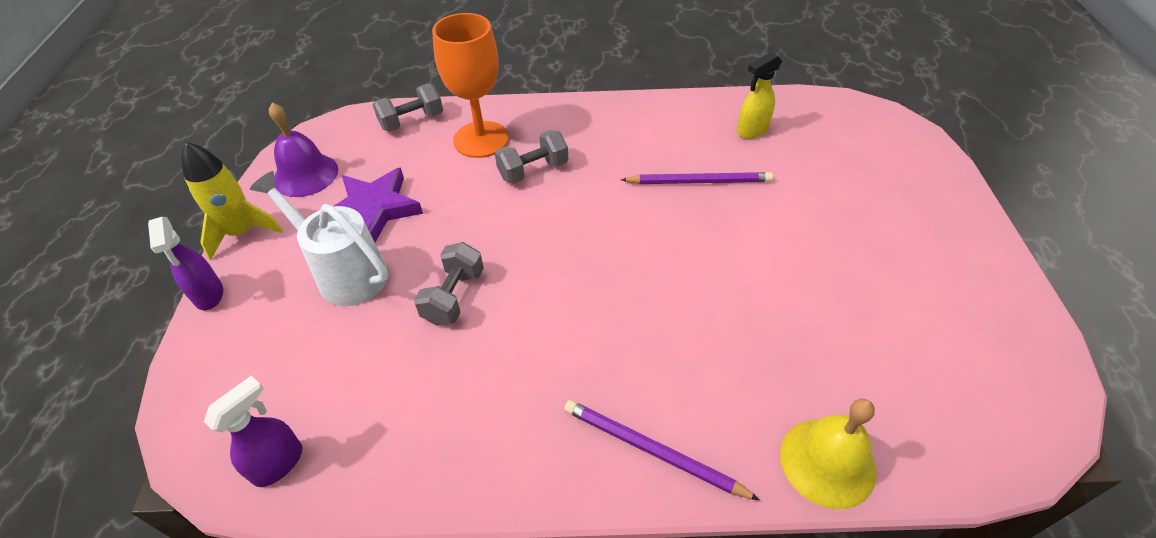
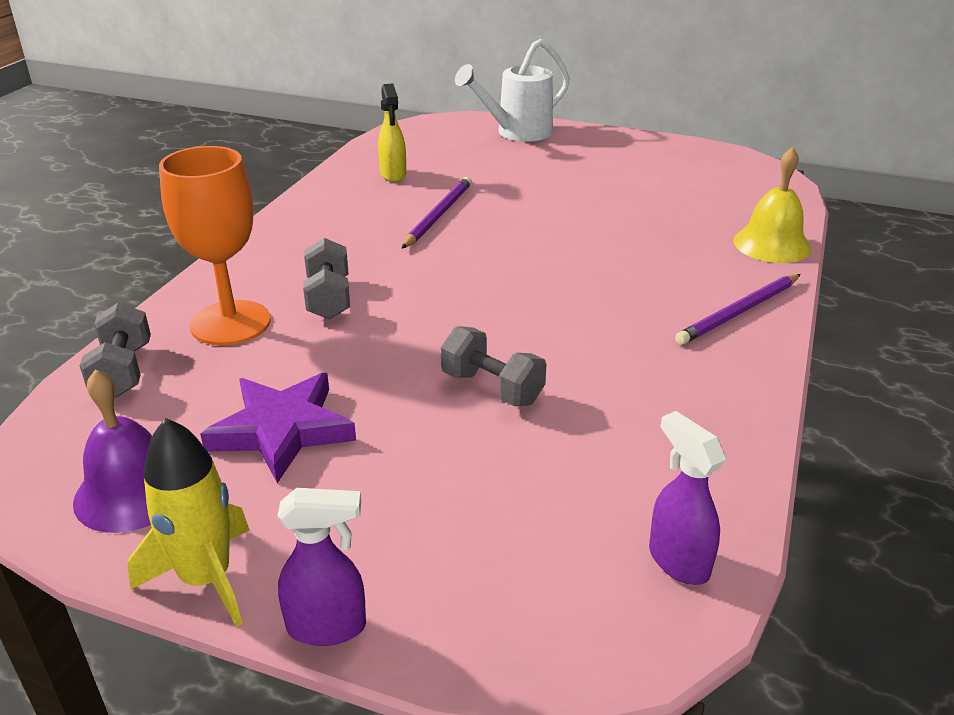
camera: 70 degrees left, 15 degrees down
(345, 273) = (389, 471): white watering can -> white watering can (517, 133)

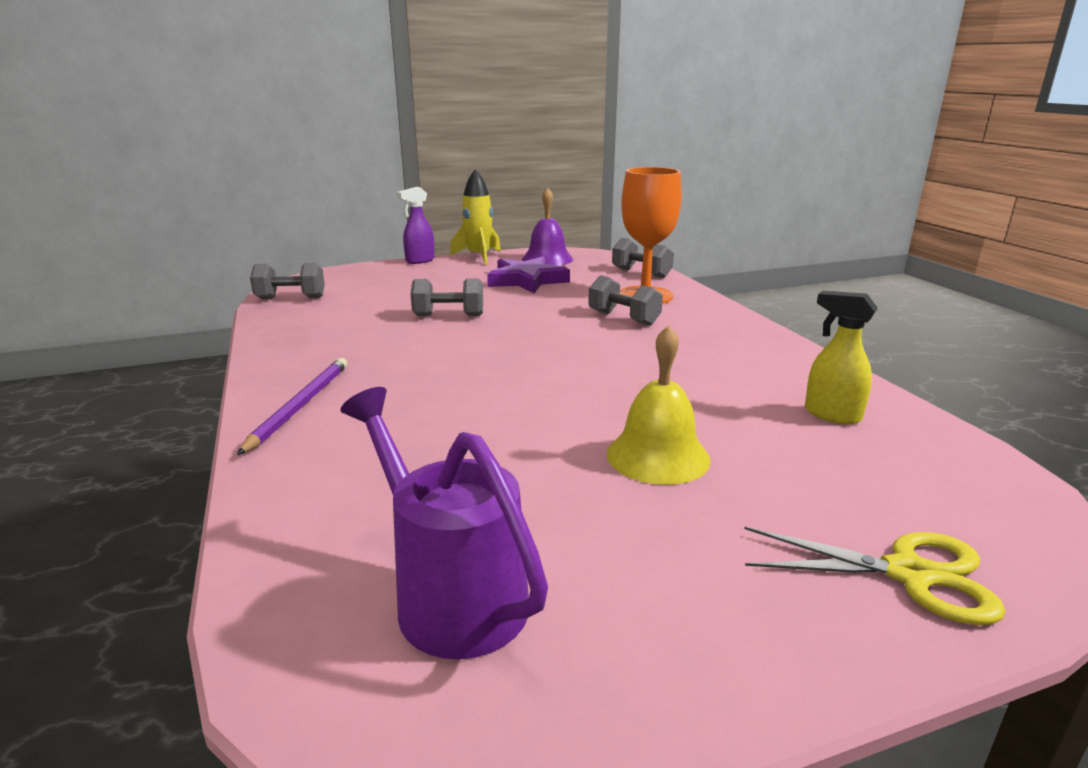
camera: 140 degrees right, 10 degrees down
(438, 215) = (688, 391): purple pencil -> none
(517, 133) = (909, 574): white watering can -> yellow scissors
(677, 561) = (291, 298): purple spray bottle -> grey dumbbell
(706, 183) = (451, 595): none -> purple watering can
(772, 244) = (284, 500): yellow bell -> yellow bell (658, 456)

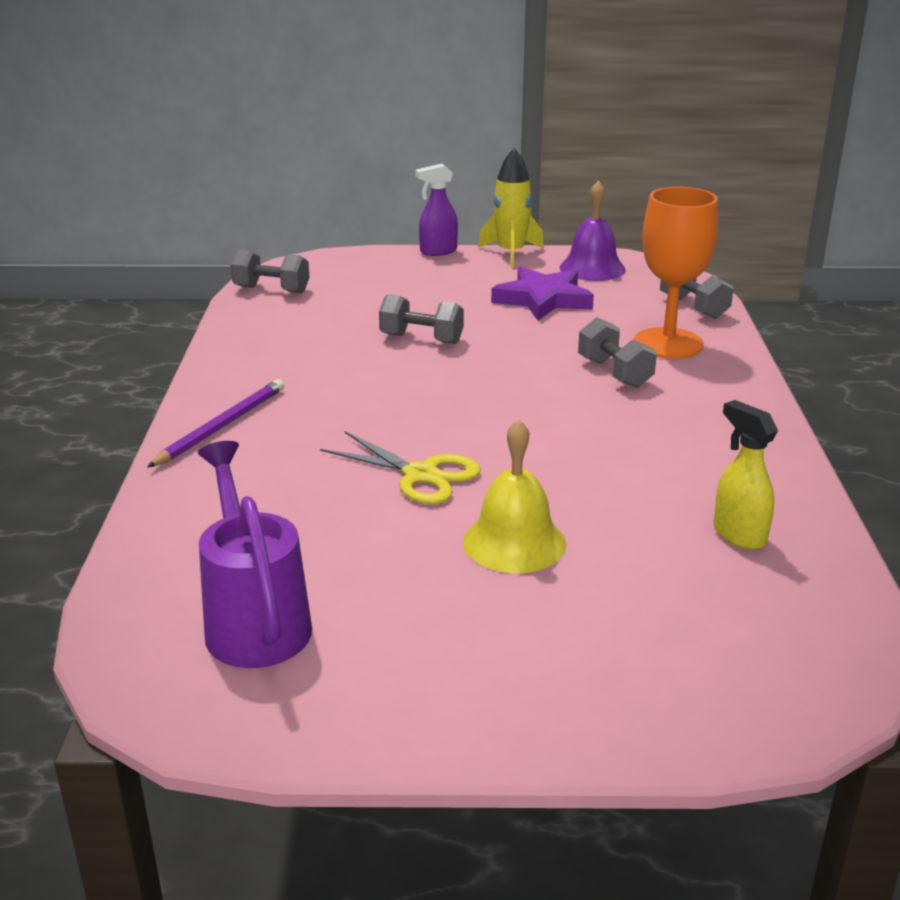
camera: 20 degrees right, 5 degrees up
(909, 574) = (645, 696): yellow scissors -> yellow scissors (420, 475)

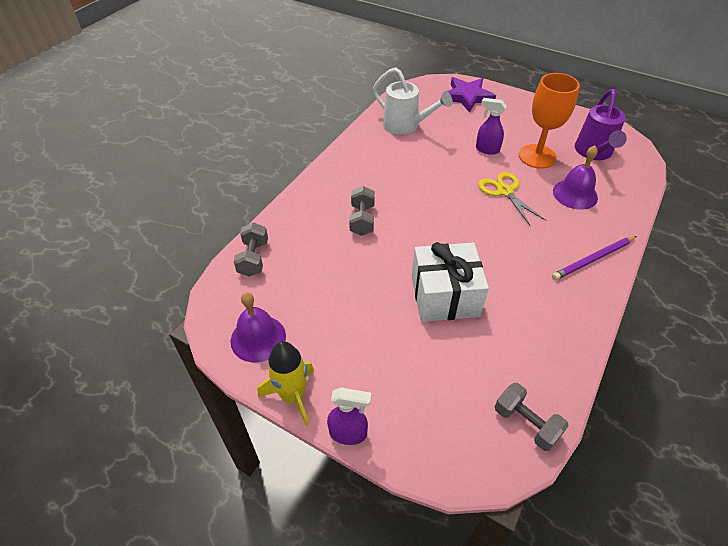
camera: 150 degrees left, 20 degrees up
(278, 511) = (575, 194): none -> purple bell
(421, 339) = (445, 296): grey dumbbell -> white gift
(514, 542) = (487, 149): yellow bell -> purple spray bottle
(543, 299) = (332, 309): purple star -> purple star (467, 97)
(668, 343) = (309, 231): orange goblet -> orange goblet (537, 156)
(738, 535) = (405, 126): yellow spray bottle -> white watering can

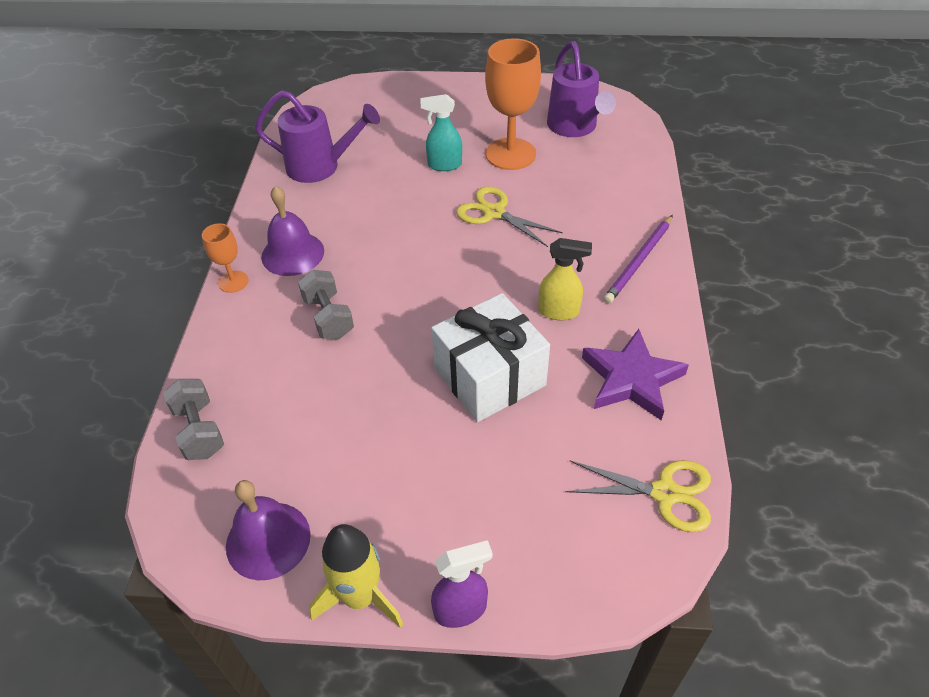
camera: 25 degrees left, 0 degrees up
(317, 178) = (233, 282): none -> orange goblet
(405, 126) = (320, 167): white watering can -> purple watering can
(467, 97) = (383, 102): purple star -> purple star (631, 379)
(487, 149) = (444, 165): purple spray bottle -> turquoise spray bottle
(515, 272) = (559, 311): none -> yellow spray bottle
(526, 423) = (664, 493): grey dumbbell -> yellow scissors
(575, 194) = (579, 187): purple bell -> purple bell (292, 253)

